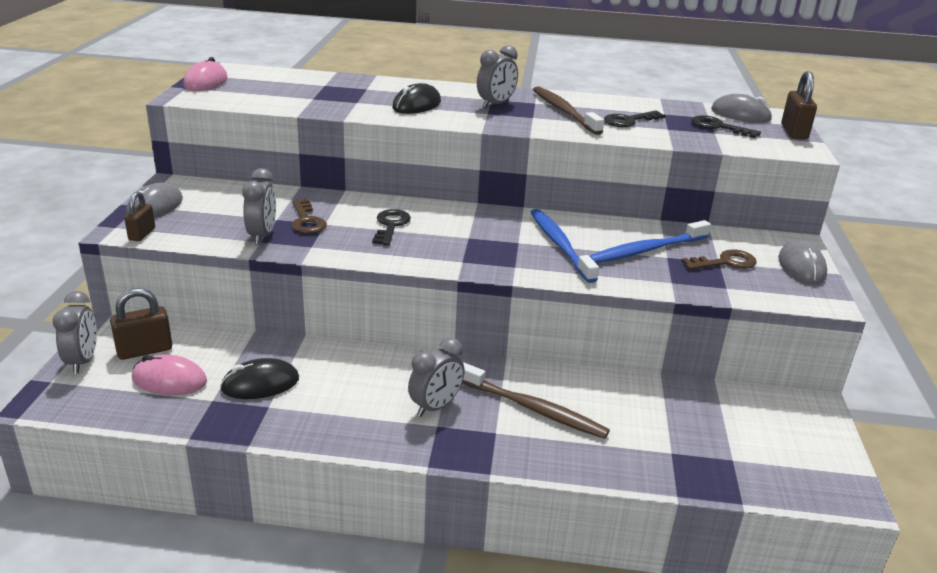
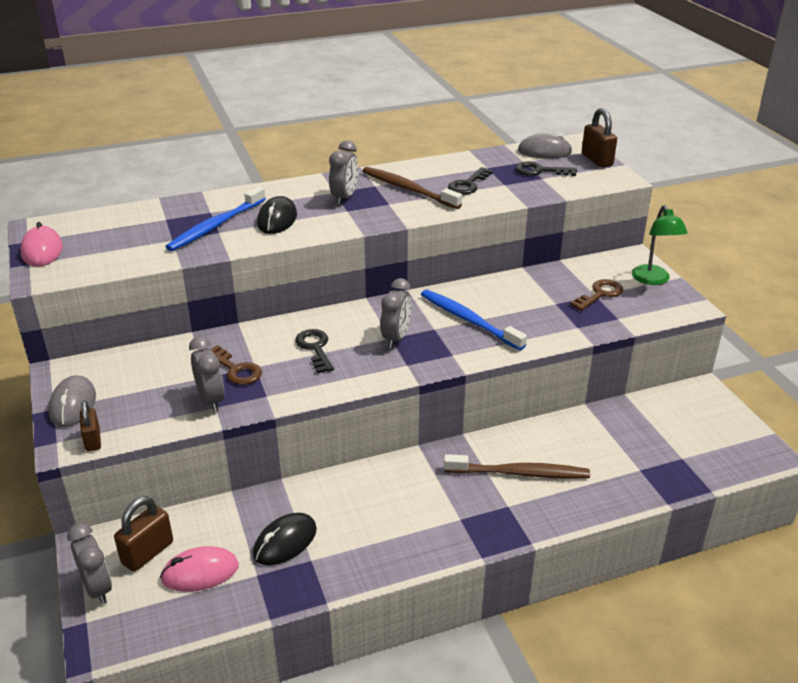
camera: 25 degrees left, 5 degrees up
(435, 406) = (445, 502): grey clock -> grey clock (396, 338)
(646, 250) = (536, 302): blue toothbrush -> blue toothbrush (215, 226)
(801, 267) = (653, 280): grey mouse -> green lamp

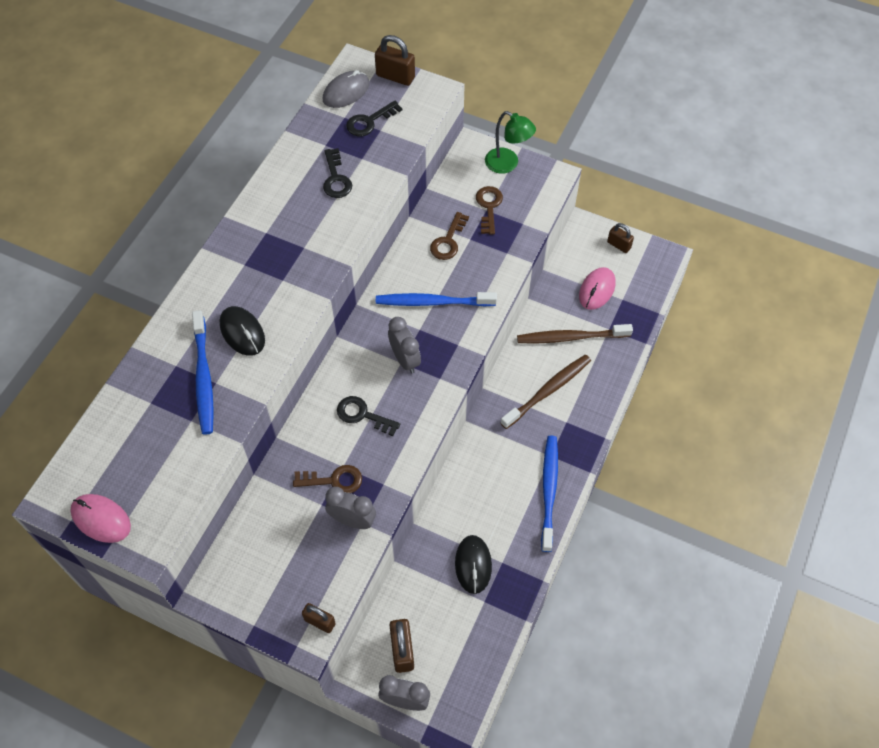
camera: 45 degrees left, 25 degrees up
(73, 404) = (263, 609): grey mouse -> none
(200, 572) = (451, 632): pink mouse -> pink mouse (597, 290)
(344, 198) = (261, 266): grey clock -> none
(407, 189) = (297, 218): brown toothbrush -> brown toothbrush (570, 337)
(424, 541) = (549, 490): none -> blue toothbrush
(534, 295) = (448, 241): none -> brown key
(726, 420) = (618, 245): none -> brown padlock

